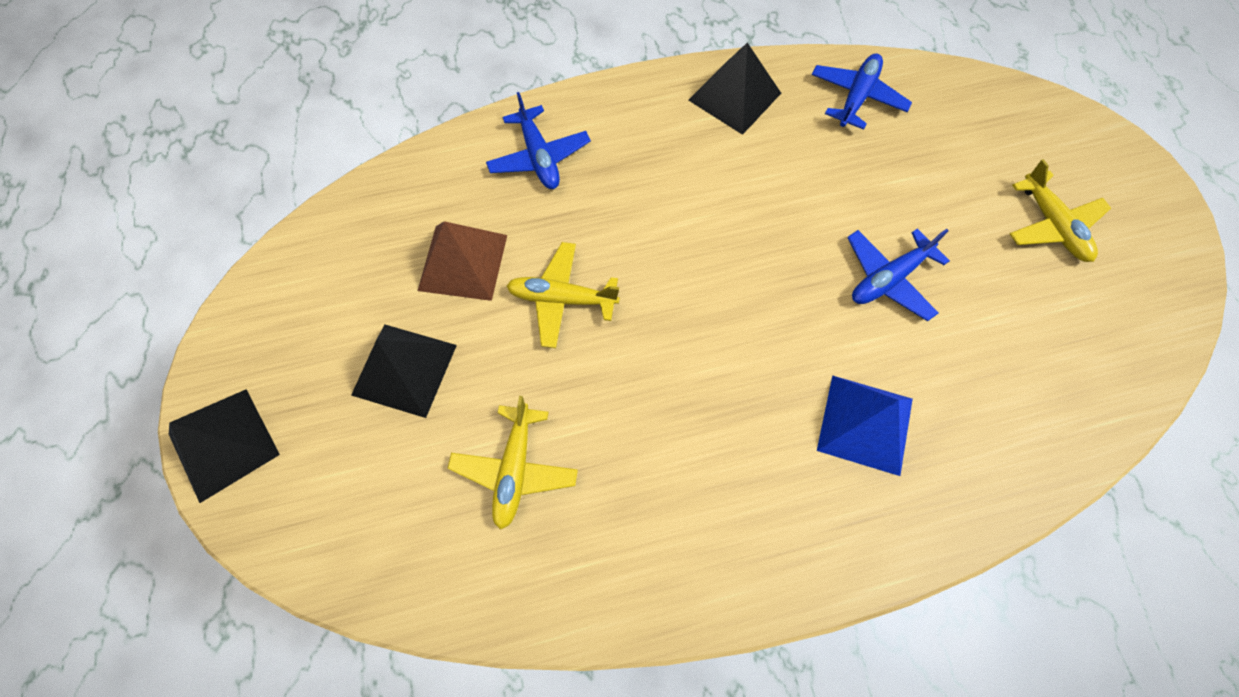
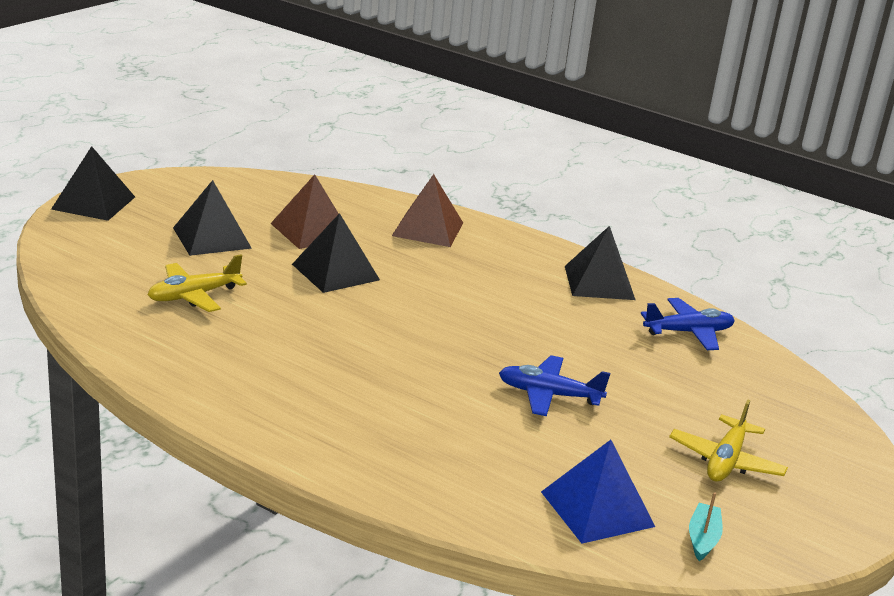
camera: 45 degrees right, 40 degrees down
(539, 157) = (428, 229): blue plane -> brown pyramid
(562, 299) = (335, 272): yellow plane -> black pyramid
(865, 424) = (409, 421): blue pyramid -> blue pyramid (597, 509)
(1142, 326) = (703, 538): none -> turquoise boat

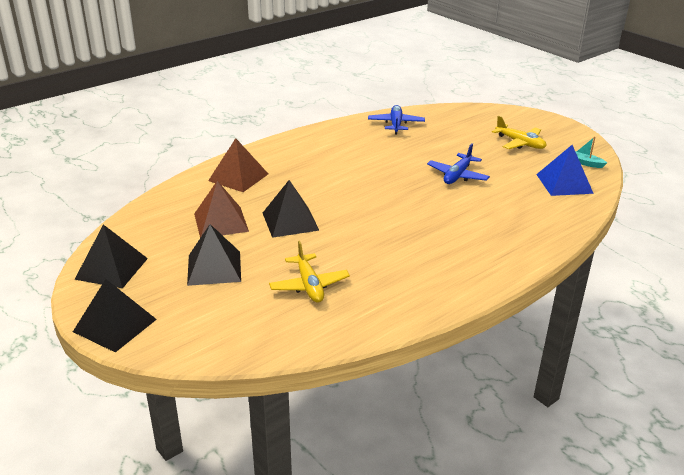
camera: 70 degrees left, 5 degrees up
(599, 282) = (332, 136): black pyramid -> black pyramid (111, 268)

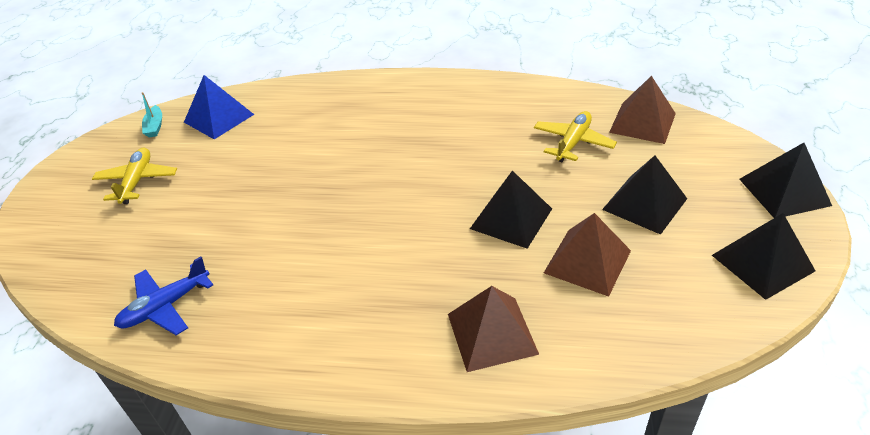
camera: 130 degrees left, 10 degrees up
(272, 332) = (642, 122): none -> brown pyramid
(457, 175) = (272, 178): blue plane -> none

